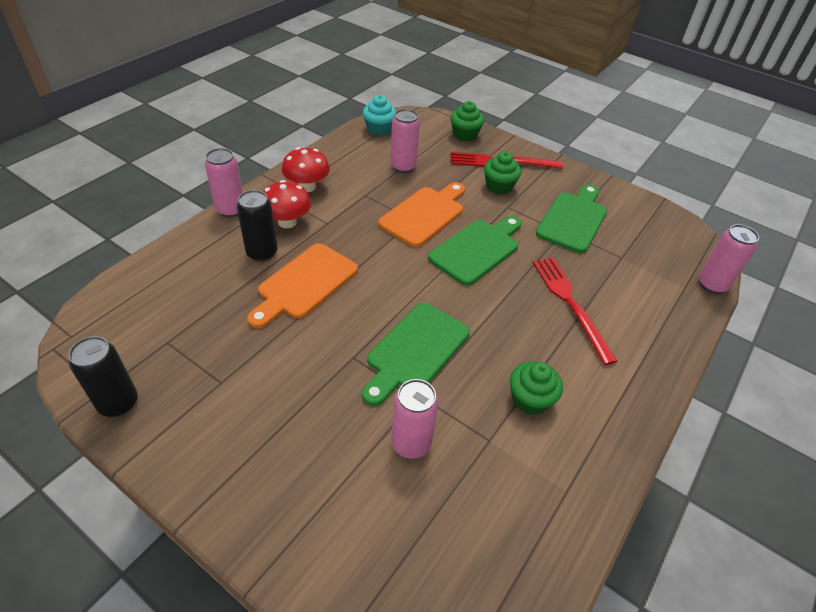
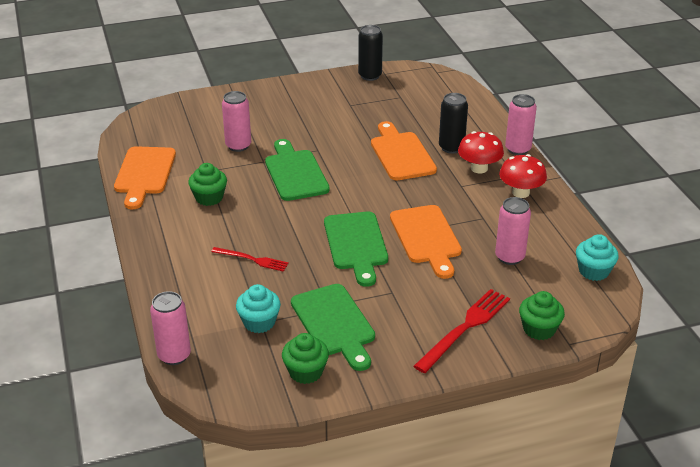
camera: 130 degrees right, 10 degrees down
(499, 186) = (426, 303): green cupcake -> green cupcake (305, 372)
(560, 507) = (144, 174): none -> orange cutting board
(570, 304) = (252, 259): red fork -> red fork, size x0.61
(623, 258) = (259, 322): none -> turquoise cupcake

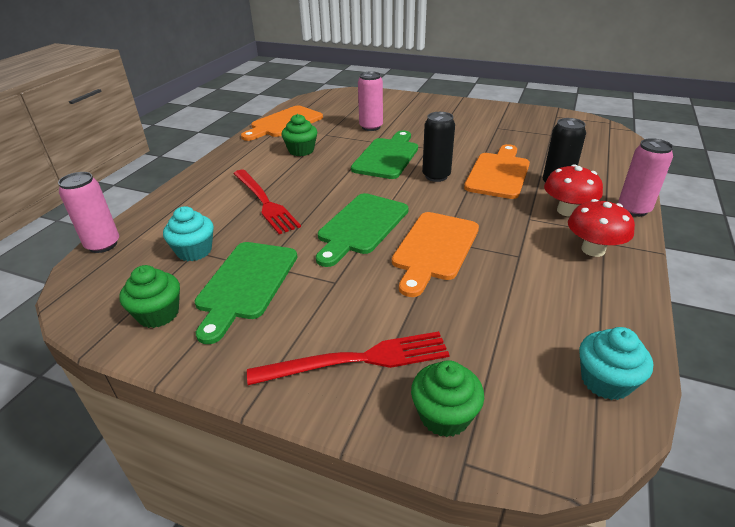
camera: 40 degrees right, 0 degrees up
(252, 259) = (264, 202): red fork -> red fork, size x1.65
(370, 76) = (540, 114): black can -> black can (436, 176)
(509, 257) = (504, 309): pink can -> none

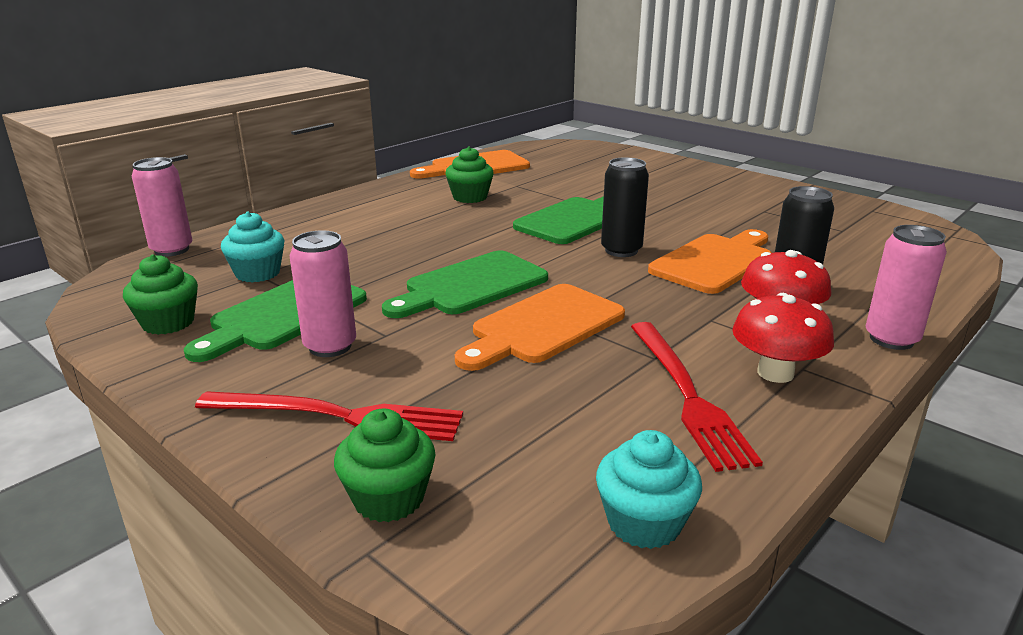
camera: 20 degrees right, 10 degrees down
(264, 202) = (378, 241): red fork -> red fork (687, 395)
(371, 127) = (582, 185): pink can -> pink can (330, 346)

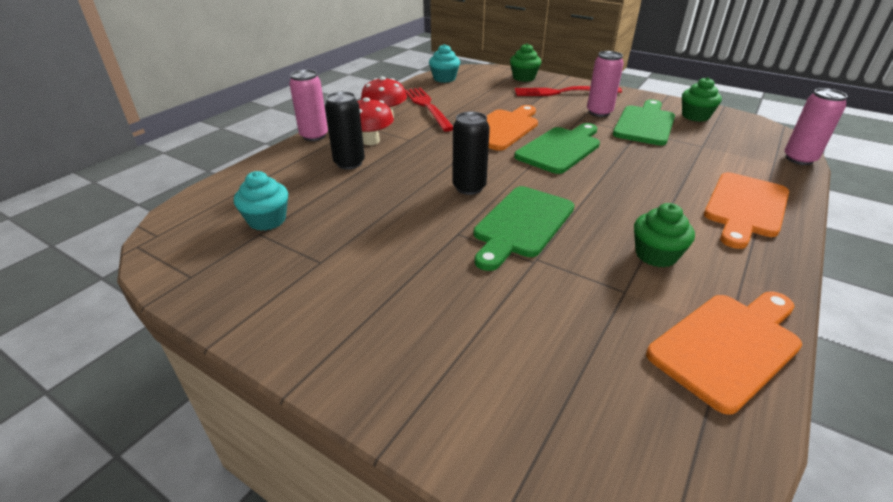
camera: 170 degrees right, 10 degrees up
(258, 273) = (704, 146): turquoise cupcake -> turquoise cupcake (267, 220)
(714, 262) = (396, 182): orange cutting board -> orange cutting board (745, 207)

